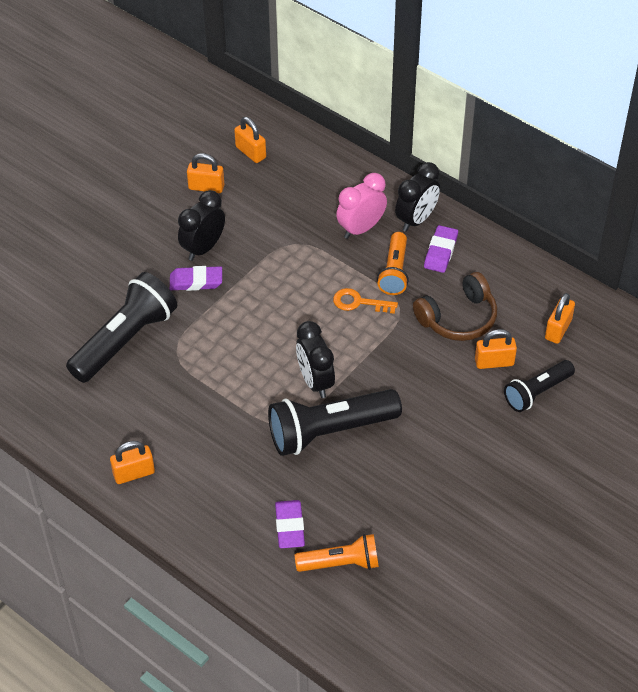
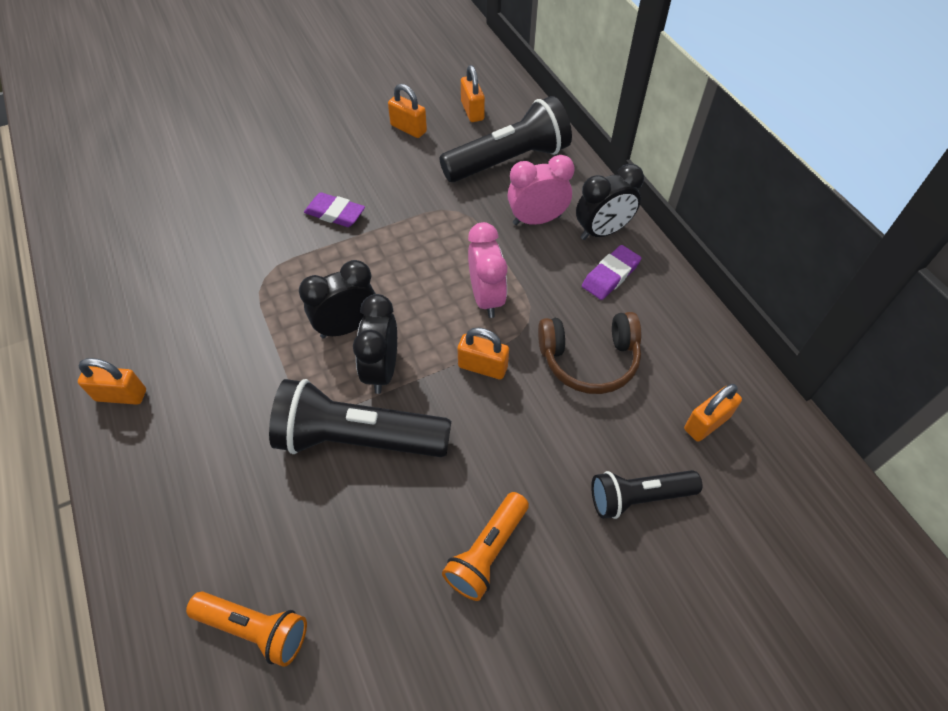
camera: 25 degrees right, 5 degrees up
(125, 340) = (225, 246): black flashlight -> black flashlight (509, 160)
(203, 248) = (365, 184): black clock -> black clock (347, 327)
(289, 526) = (231, 544): purple eraser -> none
(359, 302) = (486, 298): orange key -> pink clock
(394, 272) = (545, 279): orange flashlight -> orange flashlight (487, 552)
(494, 362) = (604, 432): orange padlock -> orange padlock (482, 367)

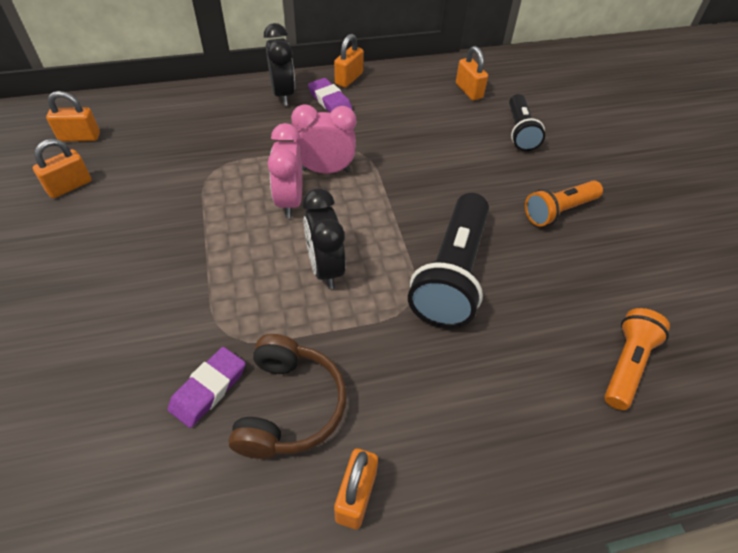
camera: 80 degrees left, 5 degrees down
(335, 213) = (163, 262): purple eraser -> purple eraser (208, 389)
(382, 370) = (383, 249): black clock -> none
(482, 367) = (397, 185): orange padlock -> orange padlock (349, 79)
(487, 552) = (558, 211): orange flashlight -> orange flashlight turned 105 degrees clockwise
(509, 160) = (168, 127): black flashlight -> none
(537, 220) = (252, 125): pink clock -> pink clock (290, 201)
(589, 359) = (405, 128): brown headphones -> brown headphones (289, 406)

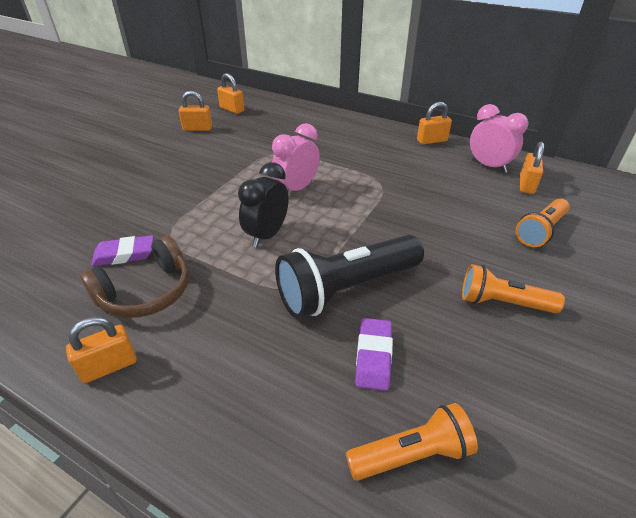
camera: 45 degrees right, 10 degrees down
(283, 94) = (372, 132): black clock -> none
(326, 170) = (343, 183): pink clock -> pink clock (488, 166)
(330, 101) = (400, 147): purple eraser -> purple eraser (373, 356)
(520, 132) = (540, 231): black flashlight -> orange flashlight

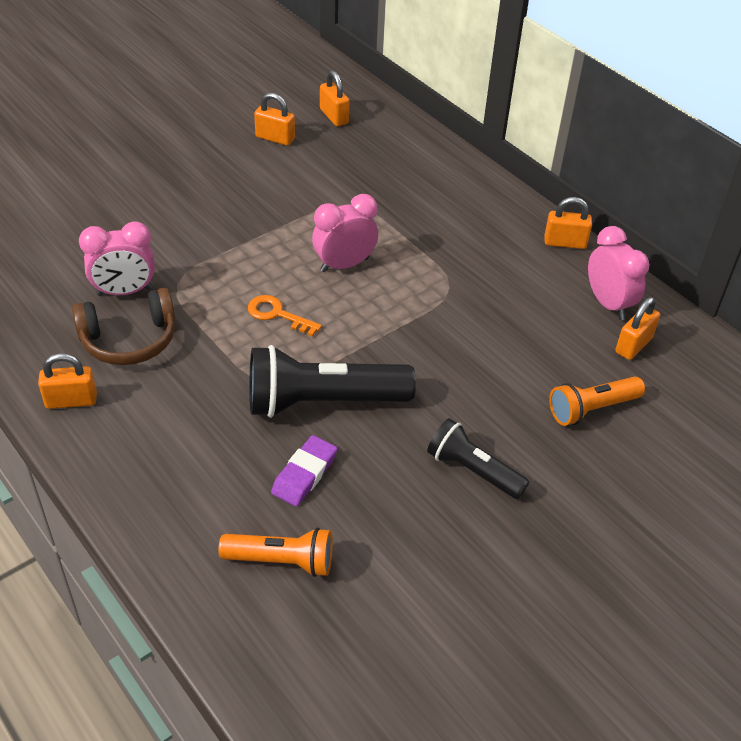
camera: 20 degrees right, 5 degrees up
(124, 254) = (124, 291): purple eraser -> pink clock
(267, 235) = (277, 314): black clock -> orange key
(502, 302) = (472, 470): orange flashlight -> black flashlight

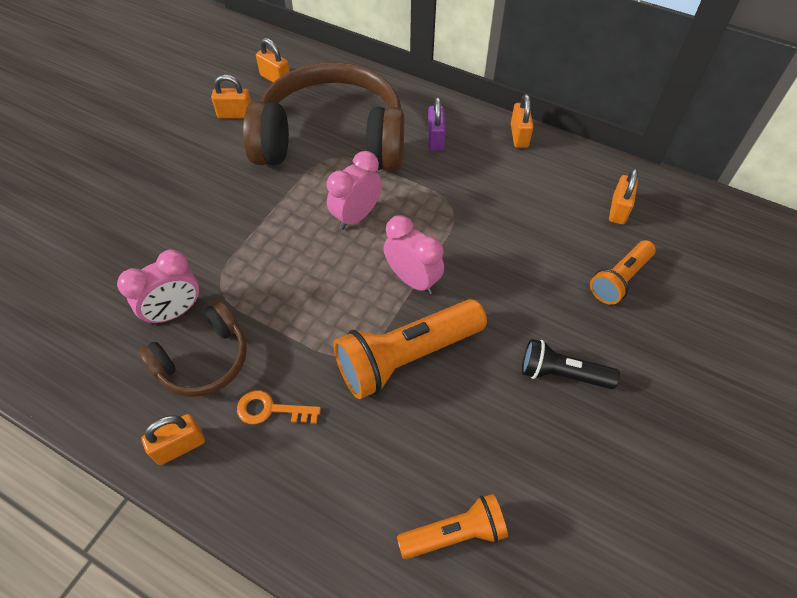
camera: 20 degrees left, 10 degrees up
(277, 314) = (324, 285): orange key -> orange key (271, 409)
(304, 474) = (428, 436): purple eraser -> none
(322, 402) = (406, 357): black flashlight -> orange flashlight
(359, 189) = (332, 140): none -> brown headphones
(470, 219) = (435, 139): none -> purple padlock
(565, 243) = (519, 136): orange padlock -> orange padlock turned 75 degrees counterclockwise
(608, 304) = (580, 179): pink clock -> pink clock (412, 280)

